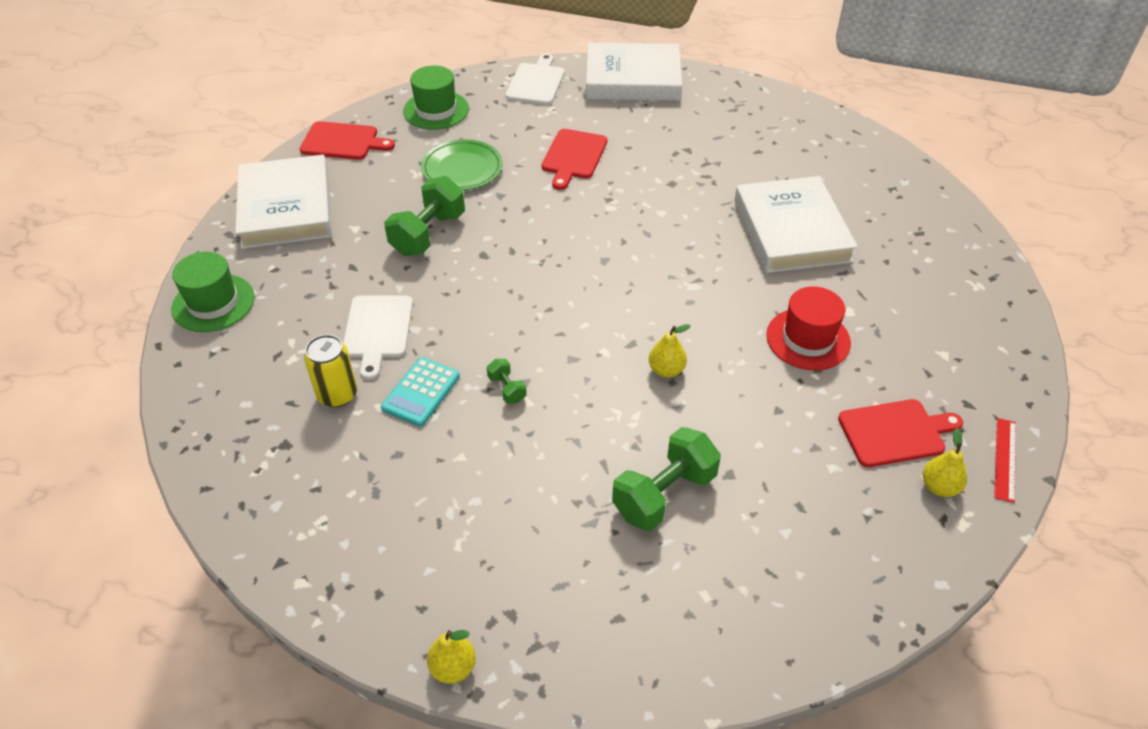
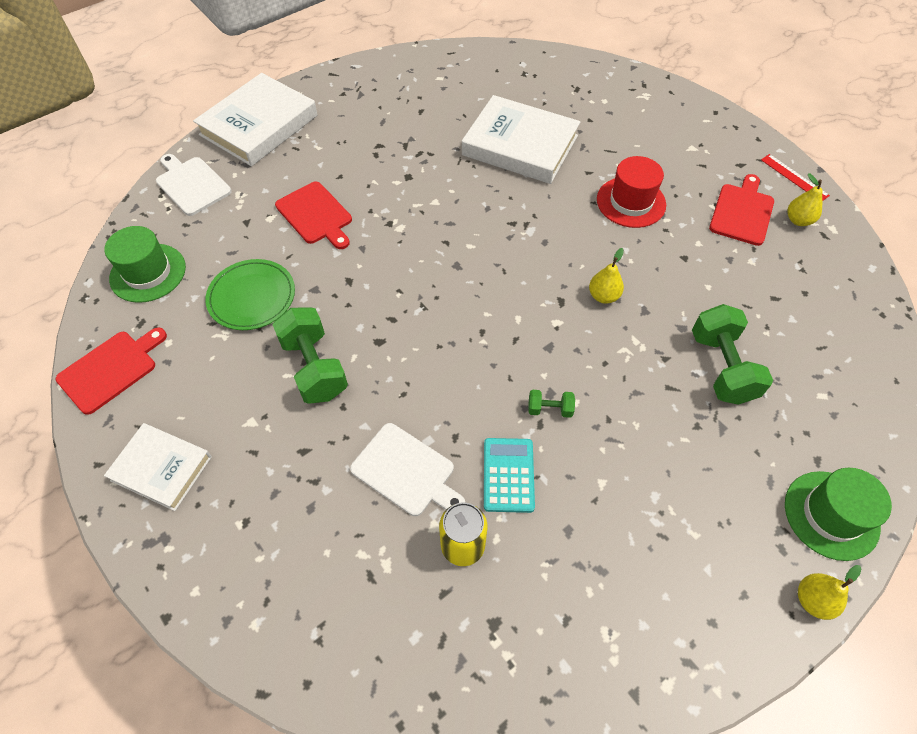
camera: 55 degrees left, 10 degrees up
(213, 303) = (244, 606): green hat -> green hat (831, 515)
(286, 208) = (161, 468): white book -> white book, size x0.60
(421, 392) = (508, 475): turquoise calculator -> turquoise calculator turned 150 degrees counterclockwise

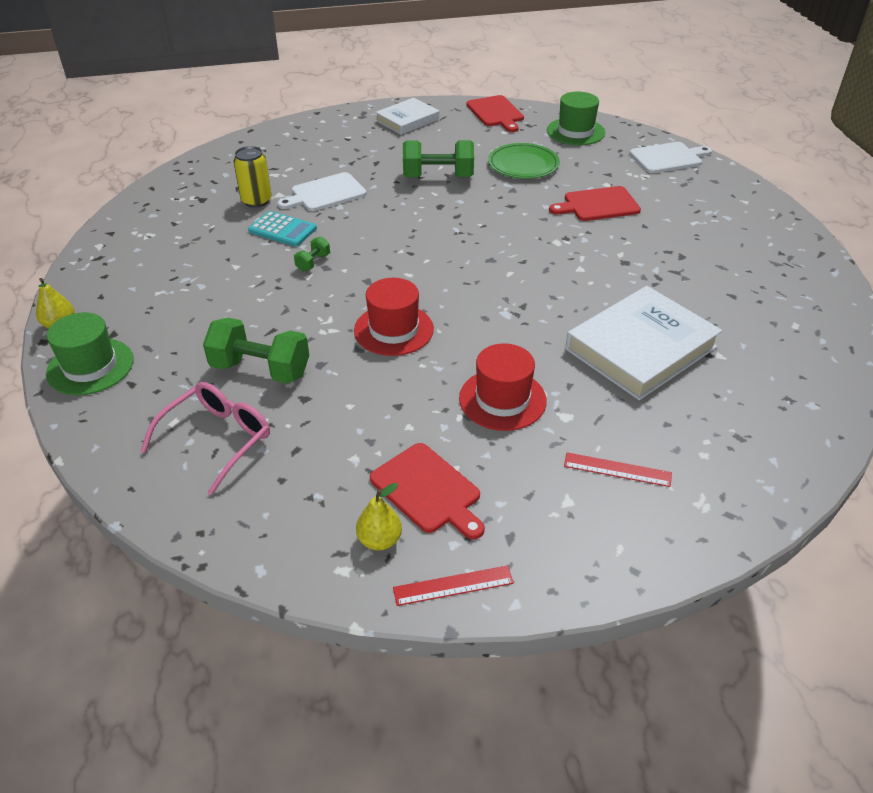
camera: 115 degrees right, 15 degrees down
(259, 125) = (740, 198): white book -> none
(603, 296) = (393, 330): yellow pear -> red hat
(648, 133) = (617, 469): none -> red ruler
(809, 353) = (218, 439): none -> pink glasses

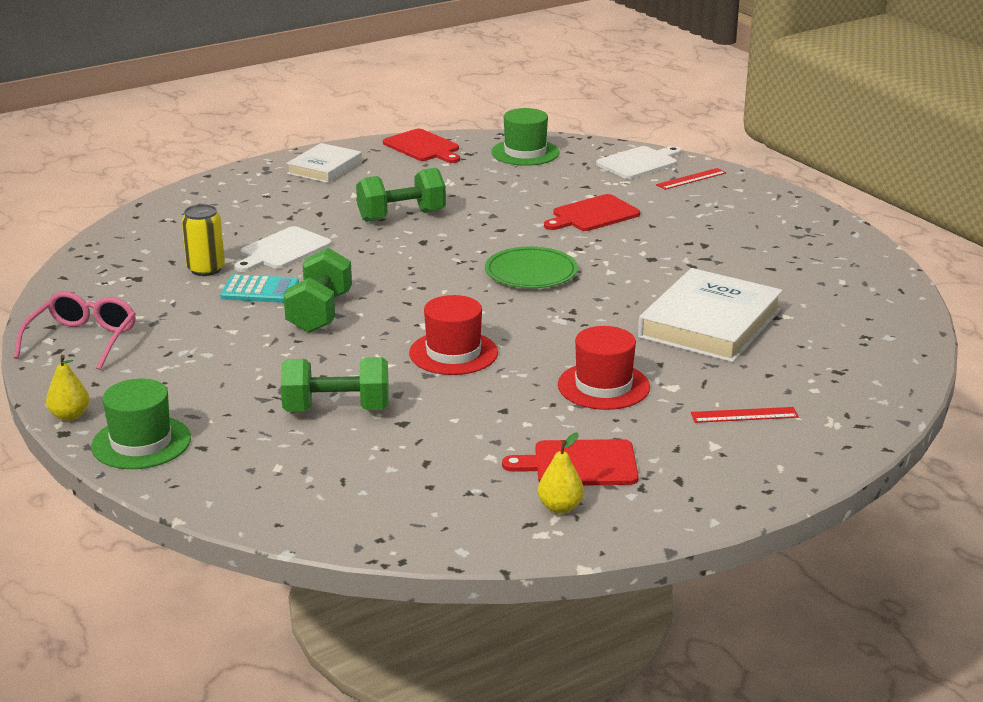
camera: 20 degrees left, 15 degrees down
(218, 439) = (337, 470): pink glasses -> pink glasses (83, 340)
(313, 262) = (320, 313): green dumbbell -> green dumbbell, size x2.11
(428, 490) = (580, 464): red cutting board -> red cutting board turned 150 degrees clockwise
(453, 585) = (650, 522): red ruler -> red ruler (691, 179)
(523, 165) = (488, 191): green plate -> green plate (531, 272)

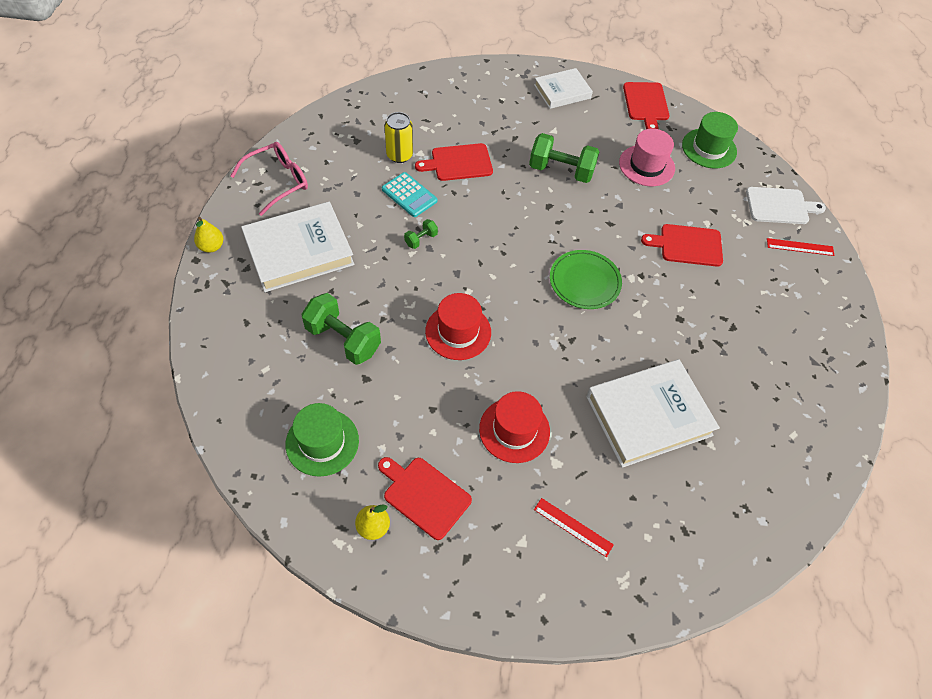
camera: 35 degrees right, 30 degrees up
(141, 442) = (222, 296): green hat -> green hat (322, 442)
(188, 375) = (299, 251): none -> white book
(283, 250) = (458, 163): white cutting board -> red cutting board
(320, 313) = (421, 239): green dumbbell -> green dumbbell, size x0.47
(482, 183) = (646, 165): none -> pink hat

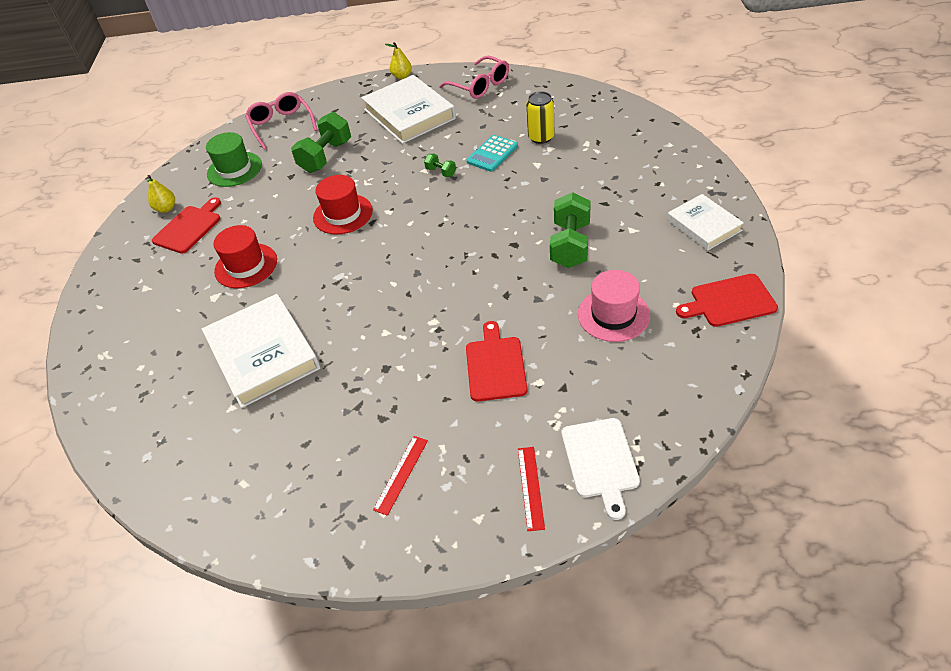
camera: 90 degrees right, 10 degrees down
(247, 384) = (281, 125): none -> pink glasses
(458, 163) = (548, 174): red cutting board -> none
(573, 527) = (155, 316): red ruler -> red ruler (401, 474)
(584, 281) = (418, 286): green plate -> none
(709, 148) = (677, 374): green hat -> none

